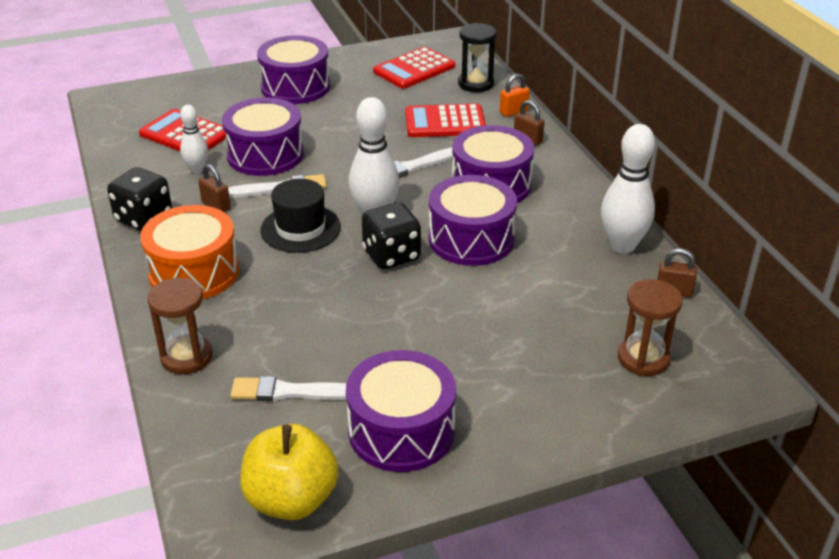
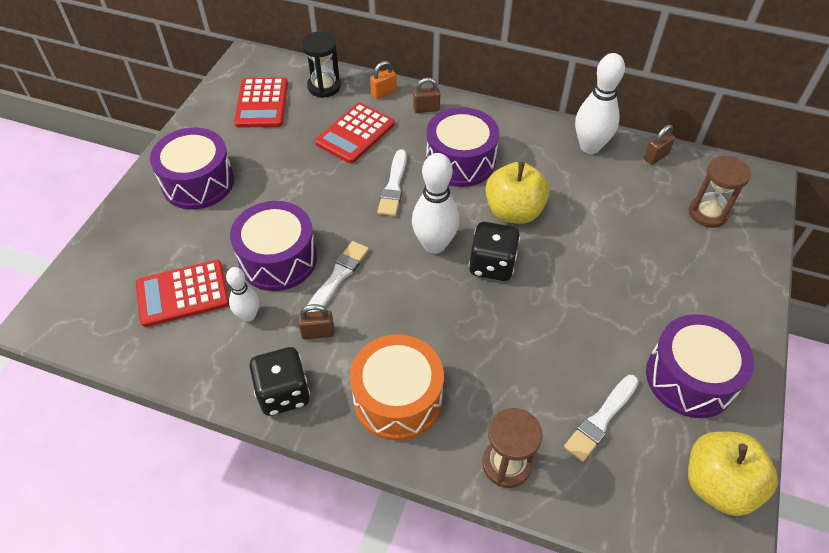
camera: 50 degrees left, 15 degrees up
(300, 229) = (406, 297): black hat -> none
(471, 239) = (513, 211): purple drum -> yellow apple
(513, 112) = (383, 93): orange padlock -> orange padlock turned 45 degrees clockwise

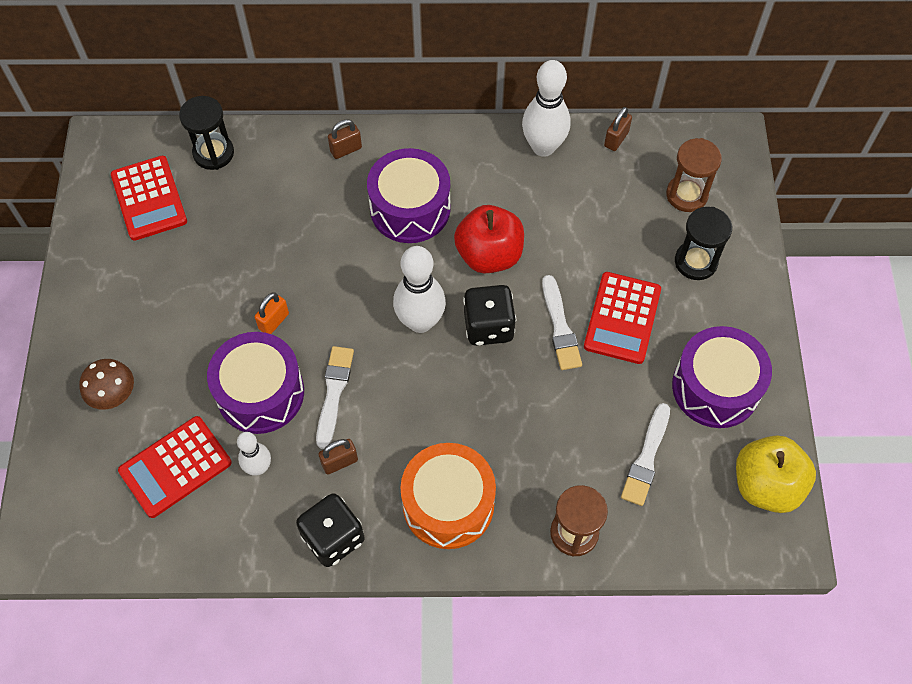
camera: 20 degrees left, 10 degrees up
(164, 228) = (114, 396): none -> brown mushroom
(198, 182) = (124, 327): purple drum -> none
(355, 133) = (278, 207): red calculator -> red calculator (622, 318)
(383, 93) = (288, 141): orange padlock -> orange padlock (274, 321)
(393, 186) = (349, 263): white brush -> white brush (560, 327)
(513, 211) = (489, 255): yellow apple -> red apple
(701, 267) = (696, 262): none -> black hourglass

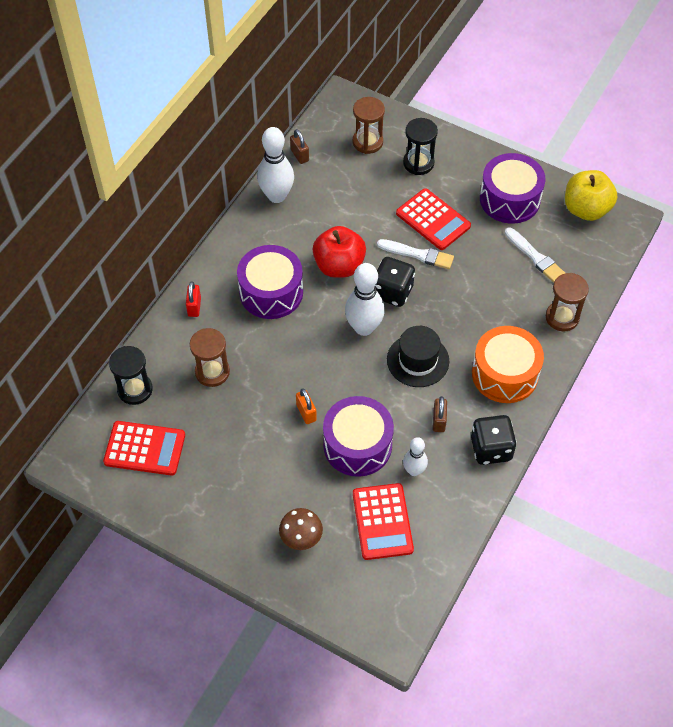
camera: 60 degrees left, 5 degrees down
(274, 208) = (212, 372): none -> brown hourglass
(334, 393) = (385, 401): white brush -> none
(346, 149) = (194, 307): brown padlock -> red padlock
(410, 399) = (418, 360): none -> black hat

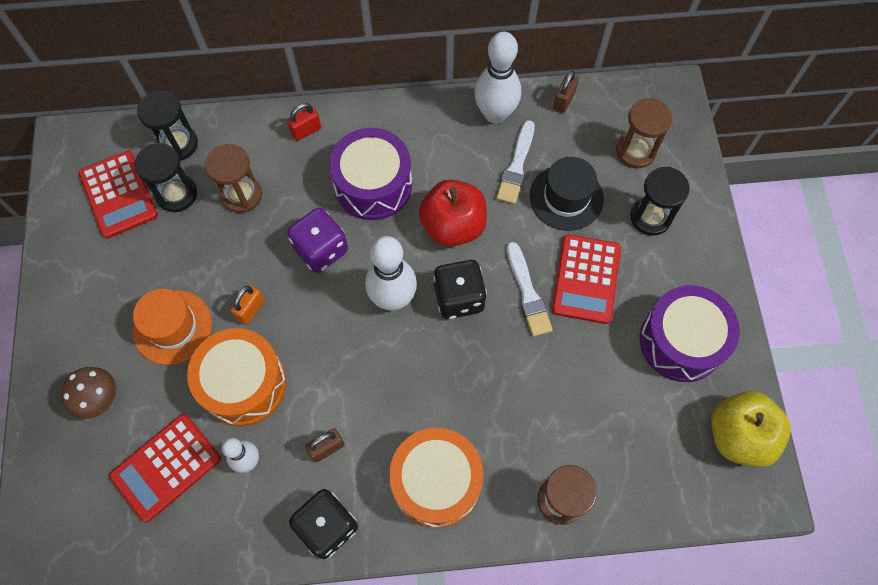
camera: 55 degrees right, 10 degrees up
(177, 411) = (177, 194): none -> black hourglass
(281, 466) = (172, 327): none -> orange hat
(295, 348) = (321, 250): none -> purple dice
(357, 445) = (243, 384): purple drum -> orange drum
(418, 360) = (389, 378): black hat -> black hat (566, 197)
(535, 257) = (622, 418): white brush -> white brush (516, 165)

